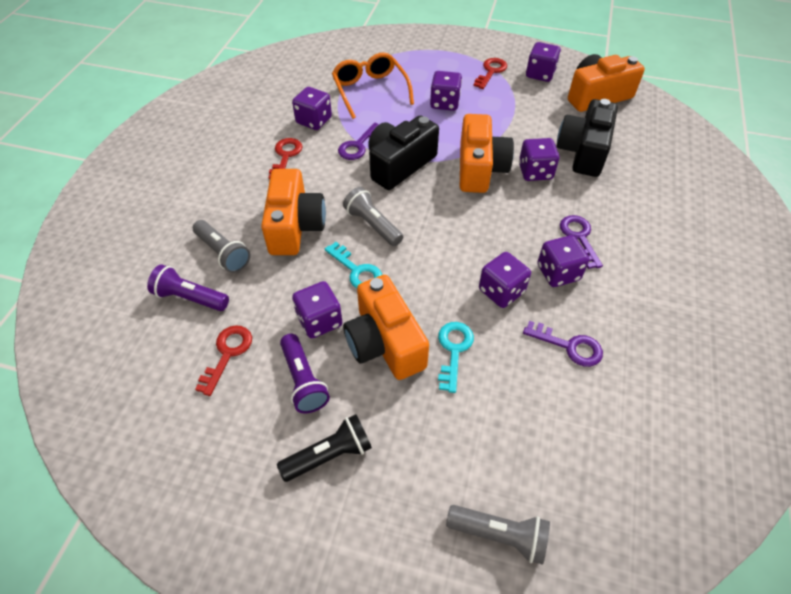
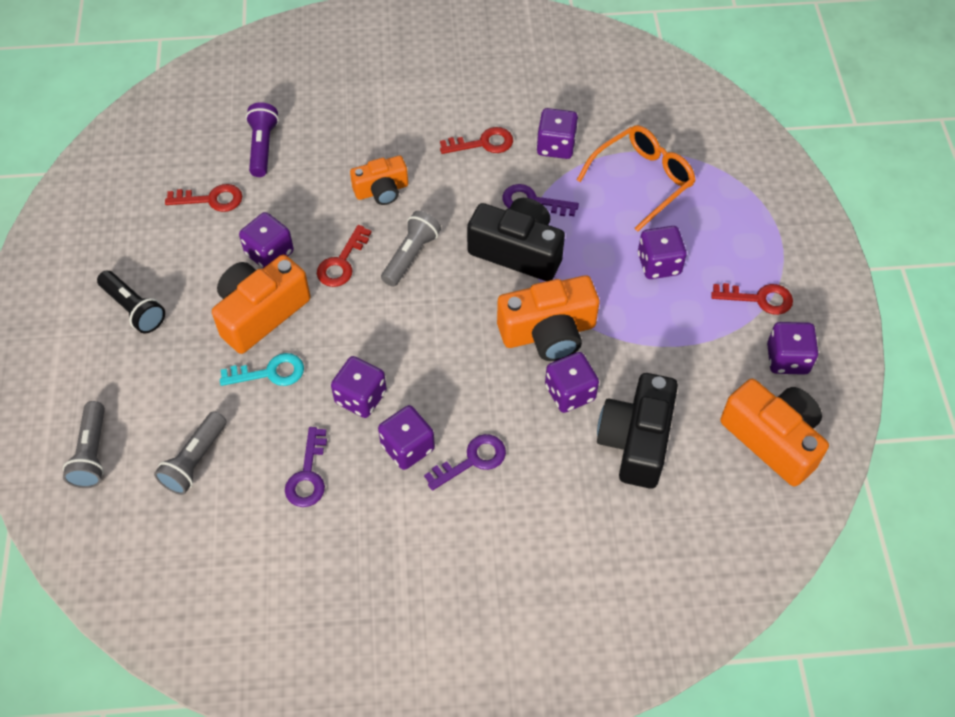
camera: 70 degrees right, 5 degrees up
(223, 253) = (324, 148): grey flashlight -> grey flashlight (195, 461)
(295, 226) = (381, 190): orange camera -> orange camera, size x0.61
(303, 380) = (200, 264): purple flashlight -> none
(357, 271) = (342, 262): turquoise key -> red key
(583, 152) = (636, 441): black camera -> black camera turned 75 degrees counterclockwise

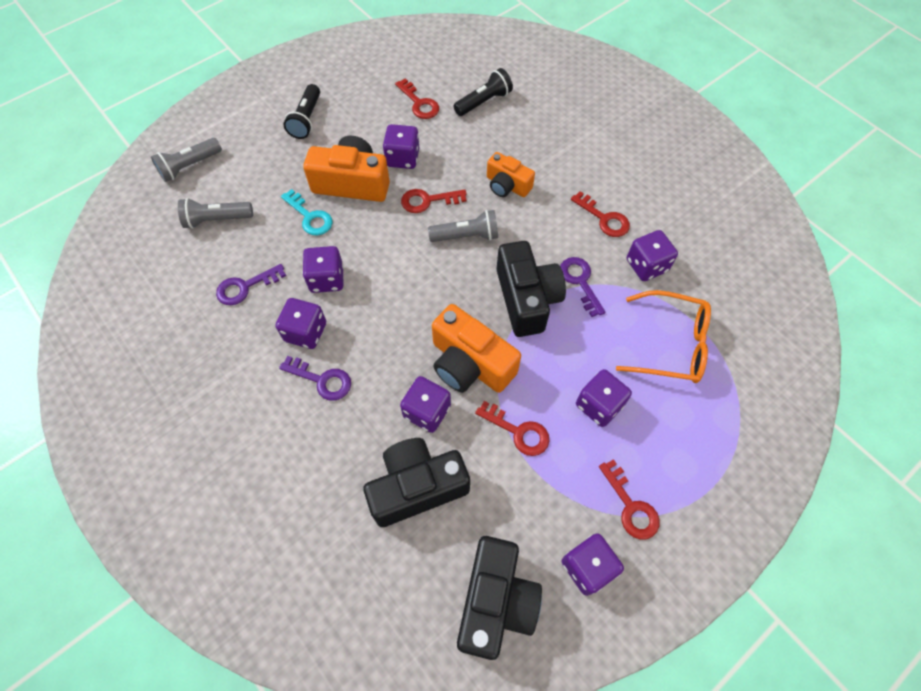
camera: 55 degrees right, 5 degrees up
(262, 147) = (483, 102): purple flashlight -> black flashlight
(640, 336) = (518, 431): none -> red key
(772, 439) = (495, 601): orange camera -> black camera

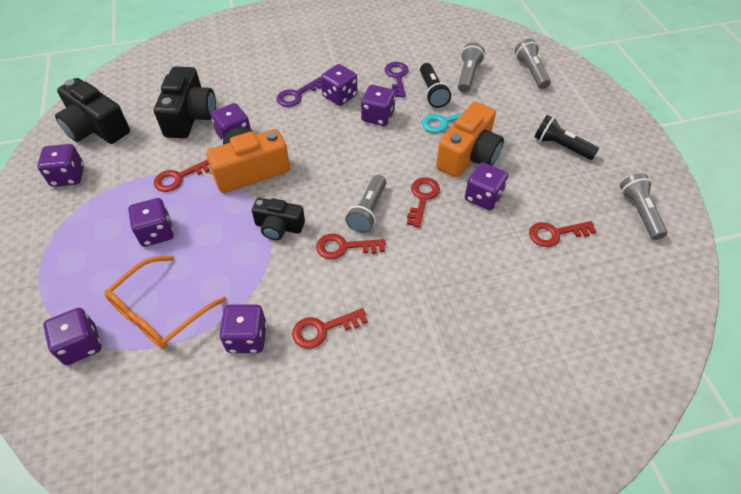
camera: 115 degrees right, 10 degrees down
(367, 59) = (639, 212): none -> grey flashlight
(483, 102) = (538, 291): black flashlight -> black flashlight (432, 92)
(507, 185) = (410, 264): orange camera -> none
(526, 299) = (279, 227): black camera -> black camera, size x0.61
(580, 282) = (268, 273): purple key -> none
(630, 506) = (76, 216): red key -> red key (344, 247)
(741, 386) = (81, 345): none -> purple dice

